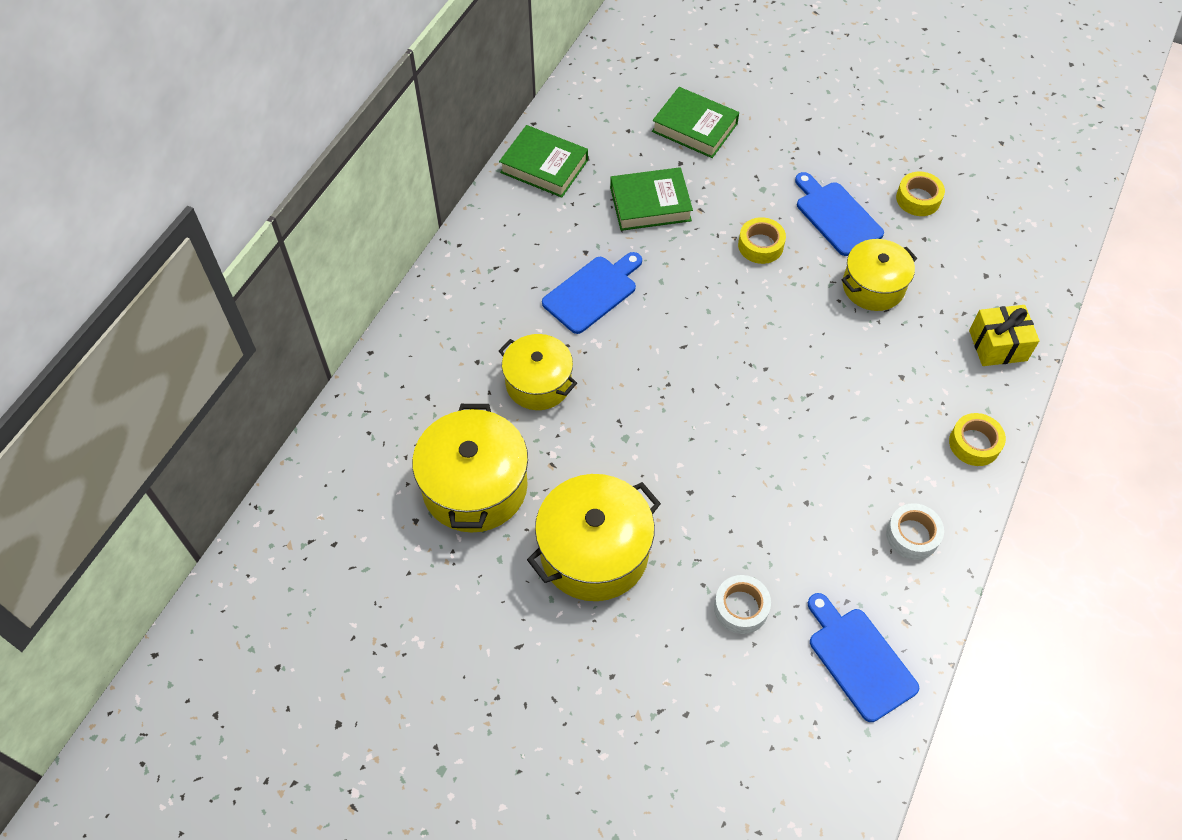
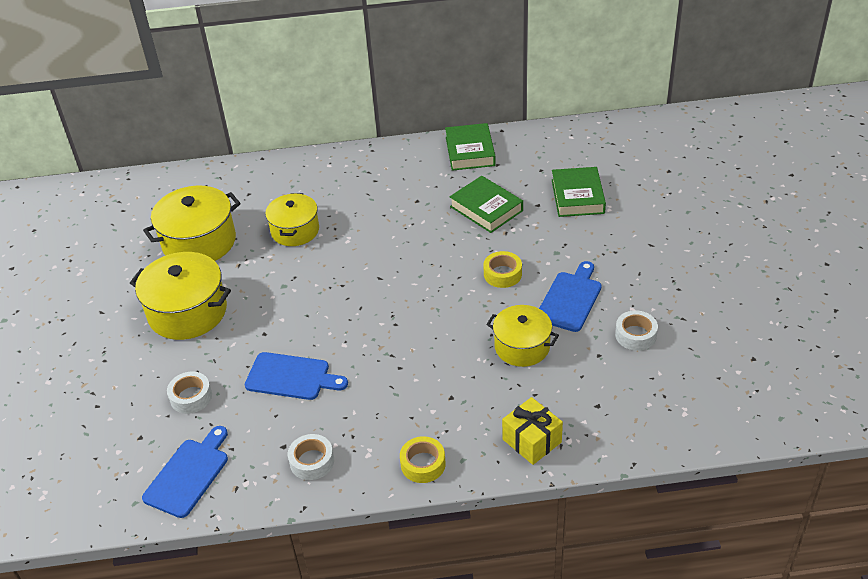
camera: 60 degrees right, 15 degrees down
(592, 292) = (386, 219): blue cutting board -> blue cutting board (291, 377)
(918, 199) = (635, 335): yellow tape -> white tape

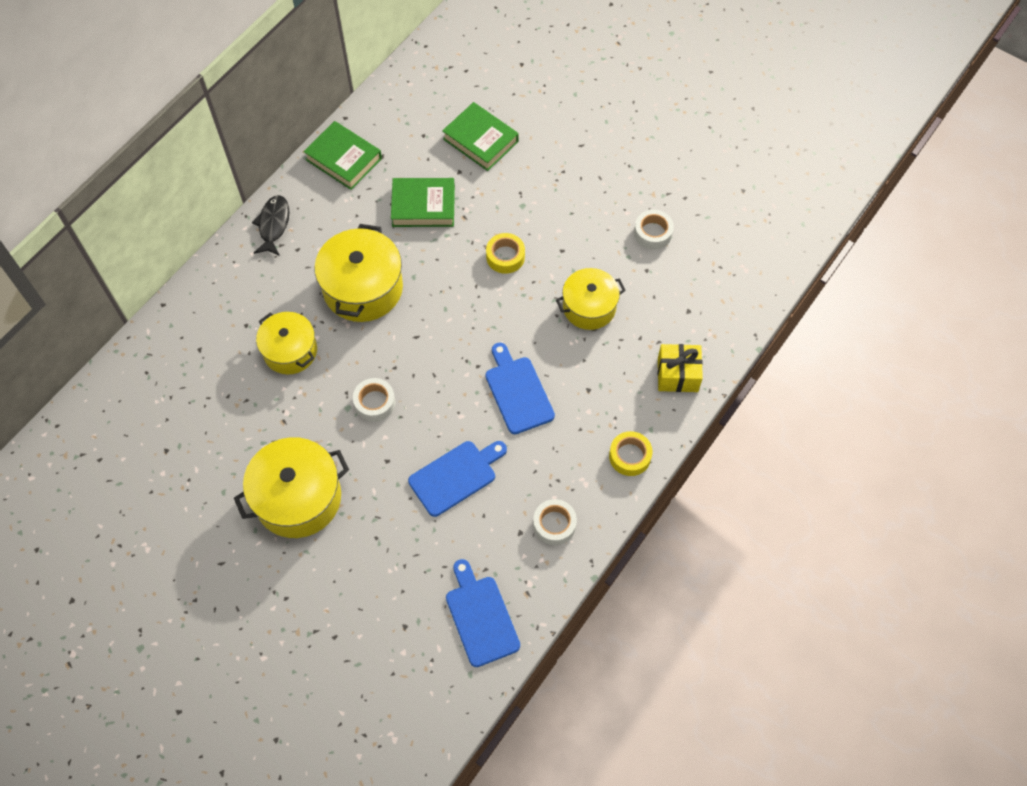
camera: 50 degrees left, 20 degrees up
(191, 397) = (400, 561): white tape -> white tape (374, 403)
(199, 242) = (218, 430): yellow pot -> yellow pot (363, 288)
(379, 159) = (273, 225): none -> black fish
(570, 299) = (577, 239): blue cutting board -> blue cutting board (518, 392)

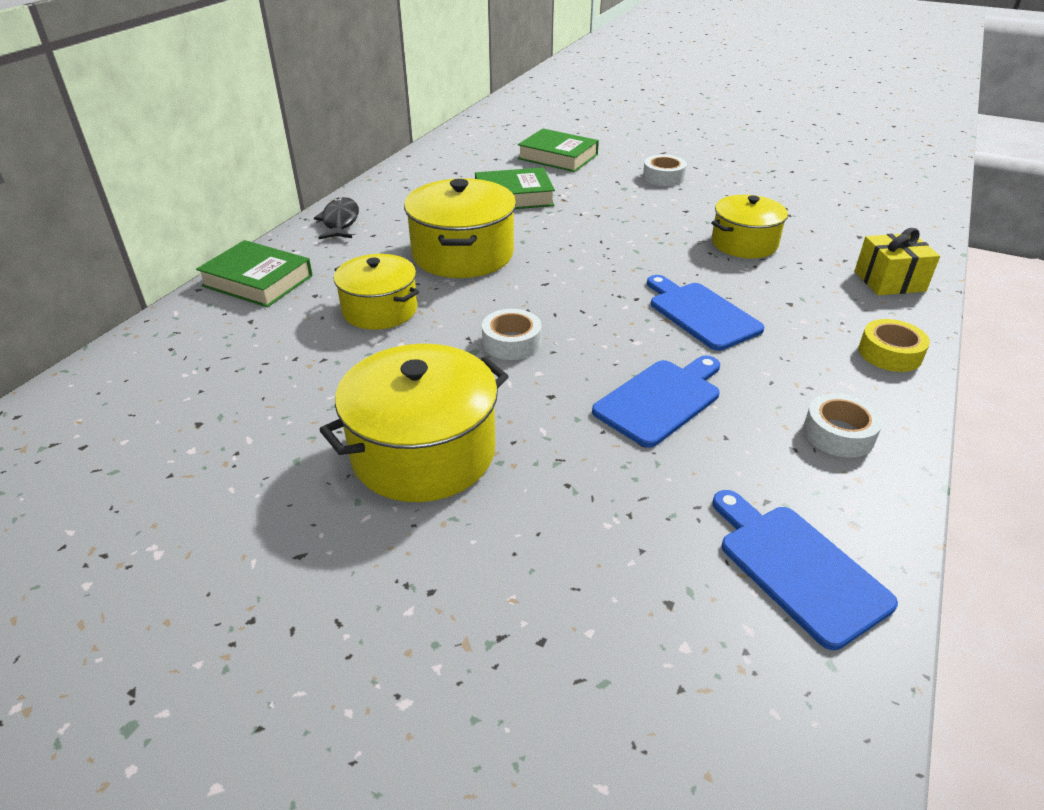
camera: 10 degrees left, 25 degrees down
(343, 159) = (413, 177): green book -> green book (257, 281)
(505, 257) = (624, 219): yellow tape -> none
(653, 233) = (776, 192): white tape -> white tape (663, 177)

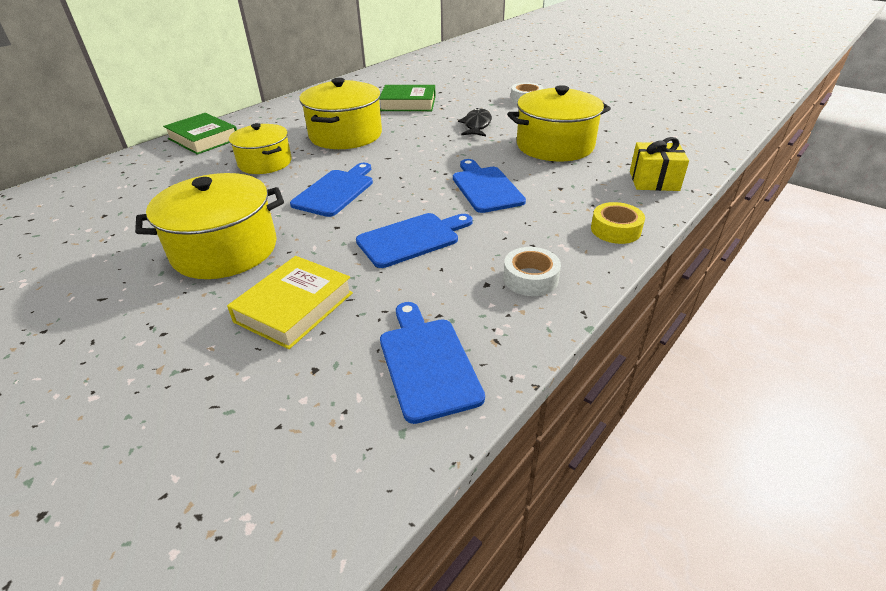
camera: 15 degrees right, 0 degrees up
(340, 221) = (281, 109): black fish -> black fish (477, 125)
(511, 342) = (336, 191): white tape -> blue cutting board
(558, 157) = (458, 81): green book -> none
(581, 521) = (294, 307): none -> yellow book
(744, 243) = (555, 146): yellow pot -> yellow pot, size x1.51

